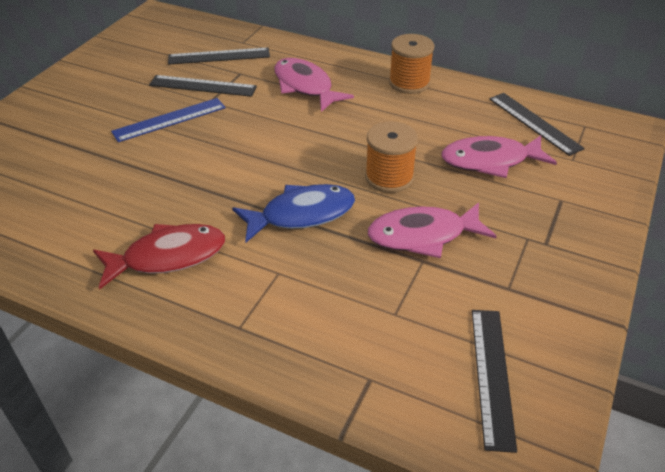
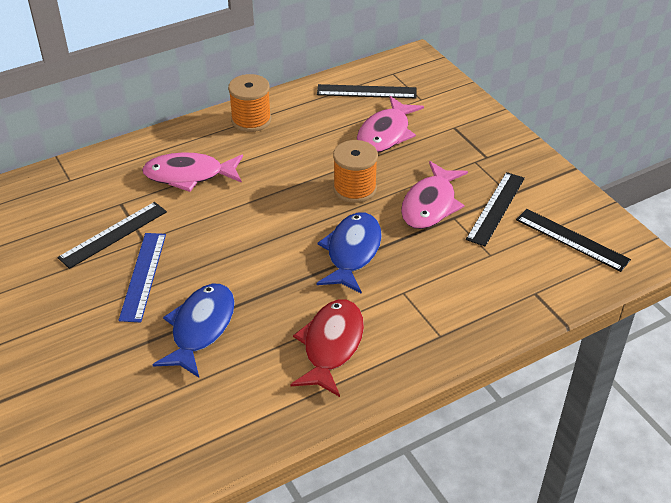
camera: 55 degrees left, 0 degrees up
(133, 174) = (200, 328): none -> blue fish
(219, 56) = (75, 204): black ruler -> black ruler (496, 208)

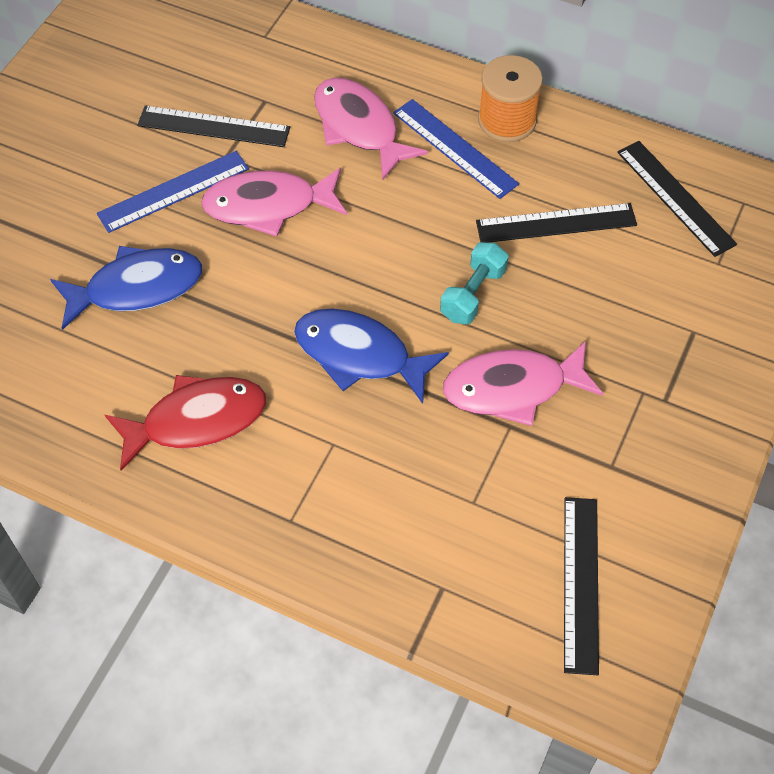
camera: 55 degrees right, 15 degrees up
(247, 147) = (455, 148): none -> blue ruler
(352, 252) = (359, 355): blue fish -> blue fish turned 135 degrees counterclockwise
(354, 189) = (473, 294): orange spool -> turquoise dumbbell
(386, 134) = (608, 266): pink fish -> pink fish (268, 206)
(496, 208) = (568, 464): black ruler -> black ruler (556, 223)

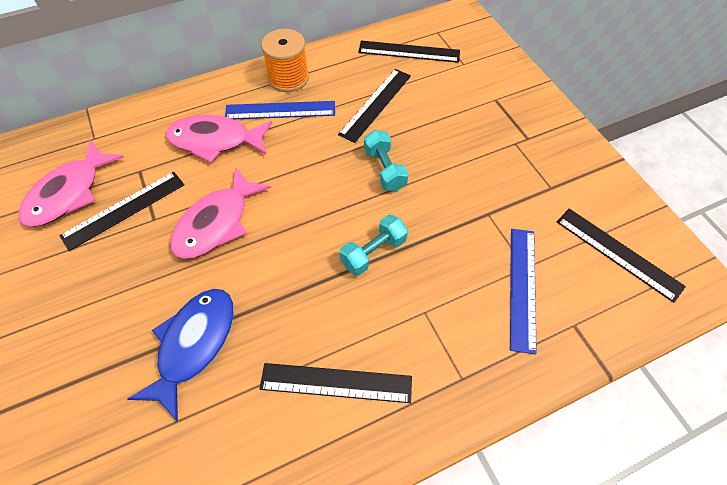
camera: 50 degrees left, 0 degrees up
(173, 191) = (144, 267): blue ruler -> blue ruler (522, 287)
(196, 420) = (336, 383): red fish -> black ruler
(359, 355) = (373, 252): blue fish -> turquoise dumbbell
(513, 388) = (464, 195): pink fish -> pink fish (69, 193)

